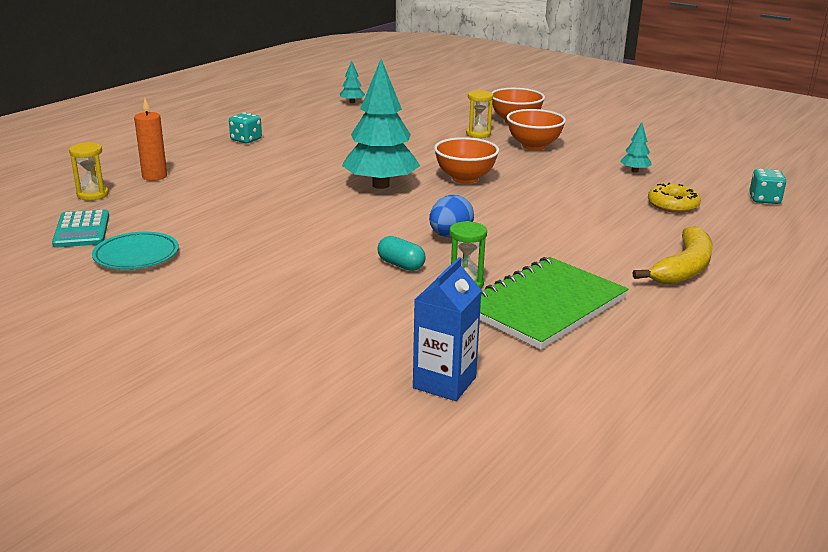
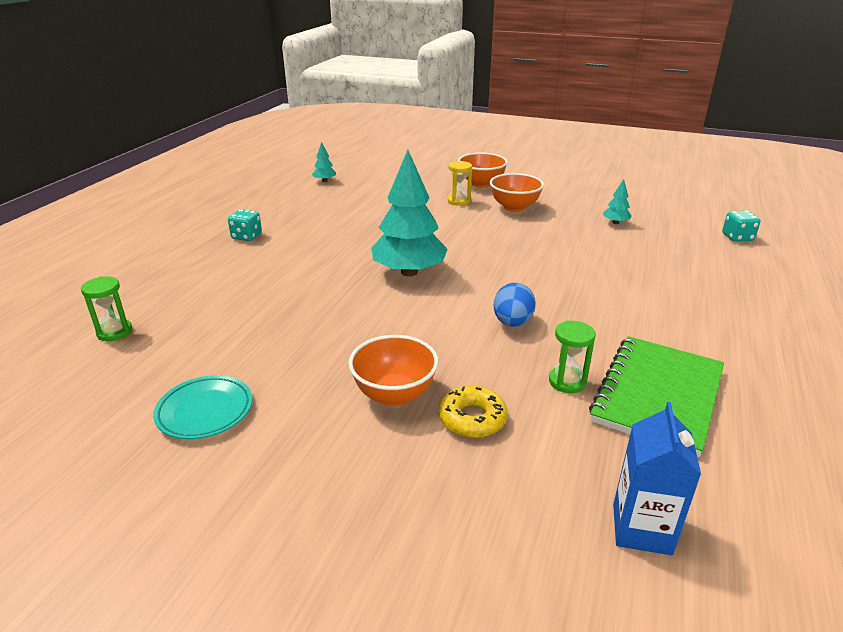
camera: 15 degrees left, 5 degrees up
(82, 230) = (123, 385): turquoise calculator -> none
(93, 195) = (114, 332): yellow hourglass -> green hourglass
(154, 176) = (173, 296): orange candle -> none
(401, 265) = (491, 369): turquoise capsule -> none
(465, 178) = (480, 252): orange bowl -> orange bowl (394, 394)
(673, 205) = (673, 254): yellow donut -> yellow donut (472, 419)
(684, 268) = (737, 324): yellow banana -> none

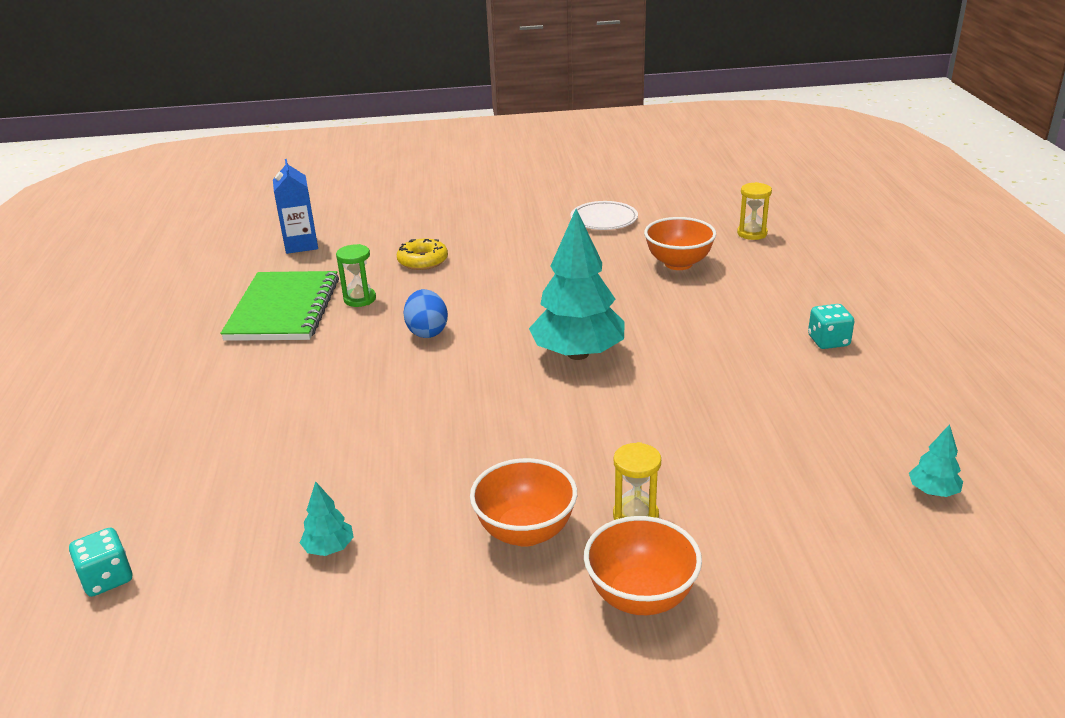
camera: 155 degrees right, 0 degrees up
(114, 332) = (752, 233): green hourglass -> yellow hourglass
(205, 411) = (604, 220): turquoise plate -> white plate
(394, 394) = (489, 258): orange bowl -> orange bowl (678, 263)

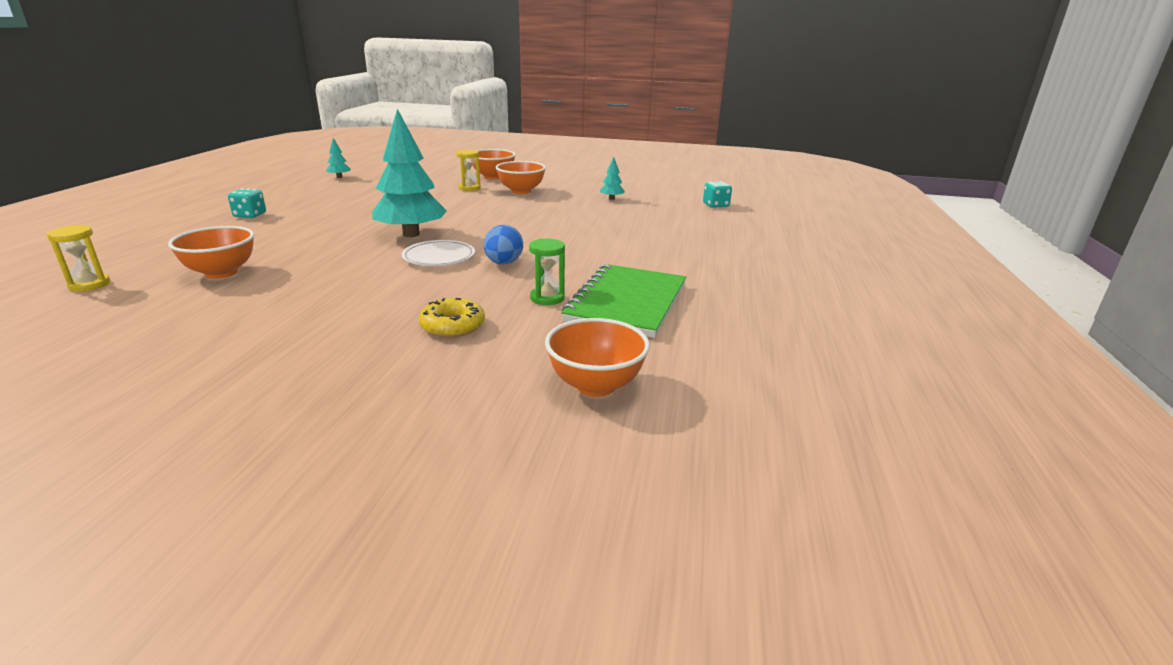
camera: 165 degrees left, 5 degrees down
(301, 245) = (595, 385): blue carton -> orange bowl
(604, 220) = (178, 334): white plate -> white plate (439, 257)

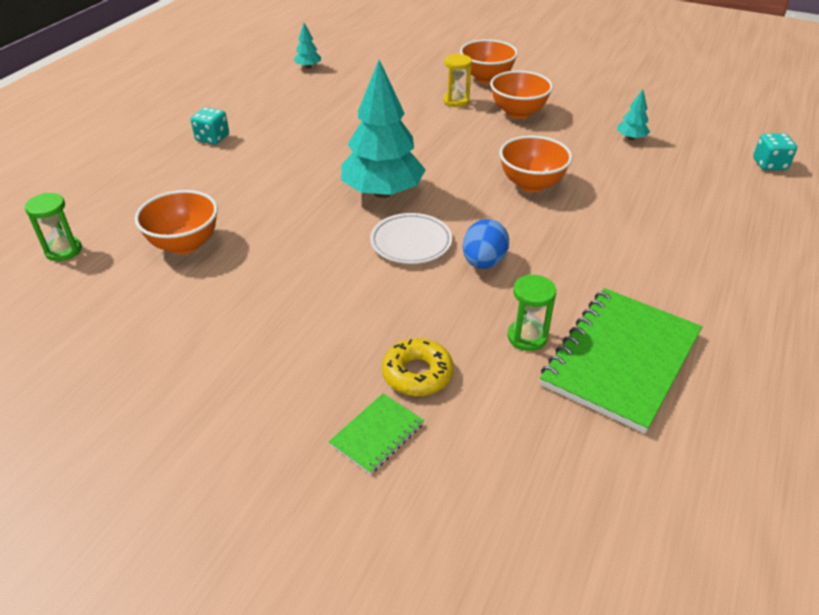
camera: 15 degrees right, 15 degrees up
(89, 285) = (63, 250): yellow hourglass -> green hourglass
(418, 363) = (377, 434): none -> green notebook
(595, 385) = (564, 506): orange bowl -> orange bowl (531, 184)

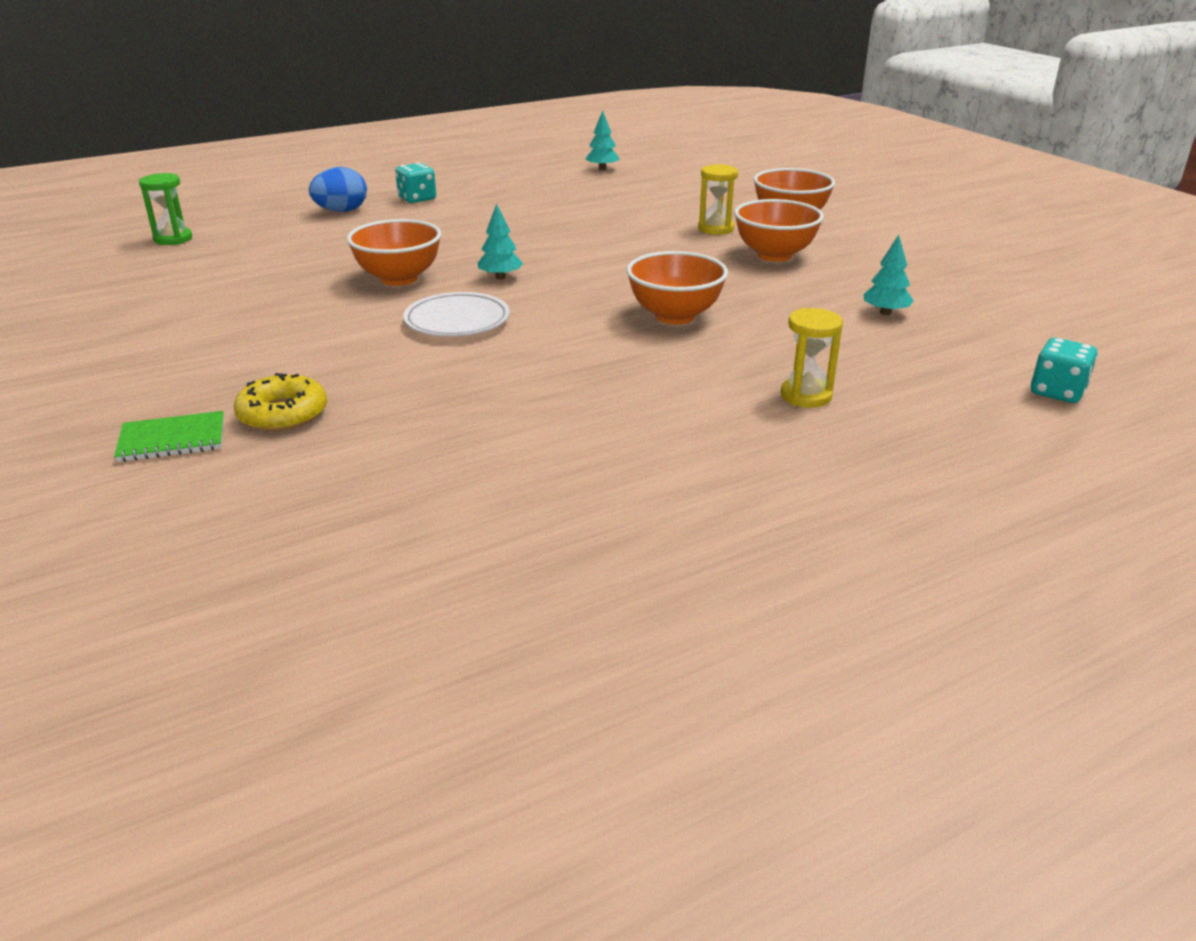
camera: 35 degrees right, 10 degrees down
(185, 244) = (264, 262): orange bowl -> orange bowl (399, 278)
(382, 192) = (500, 277): turquoise tree -> turquoise tree, size x0.43
(483, 262) = (501, 359): blue egg -> blue egg (341, 211)
(527, 337) = (434, 429): green hourglass -> none
(621, 359) = (499, 485): green notebook -> none
(674, 217) = (806, 396): none -> yellow hourglass

